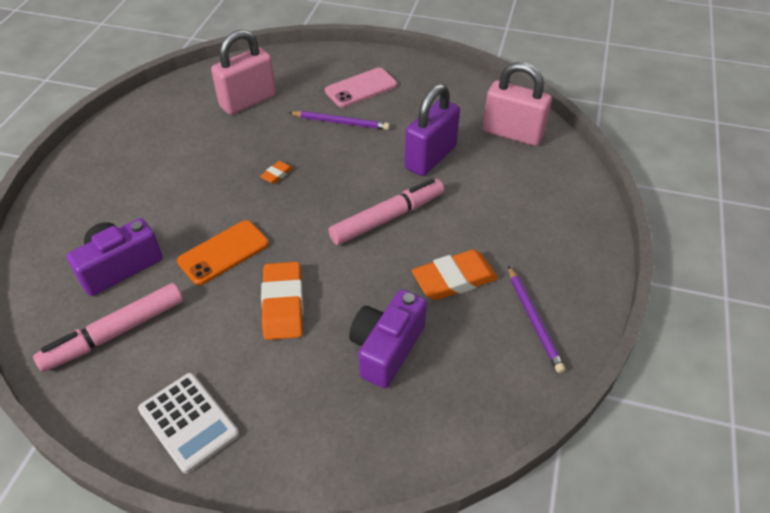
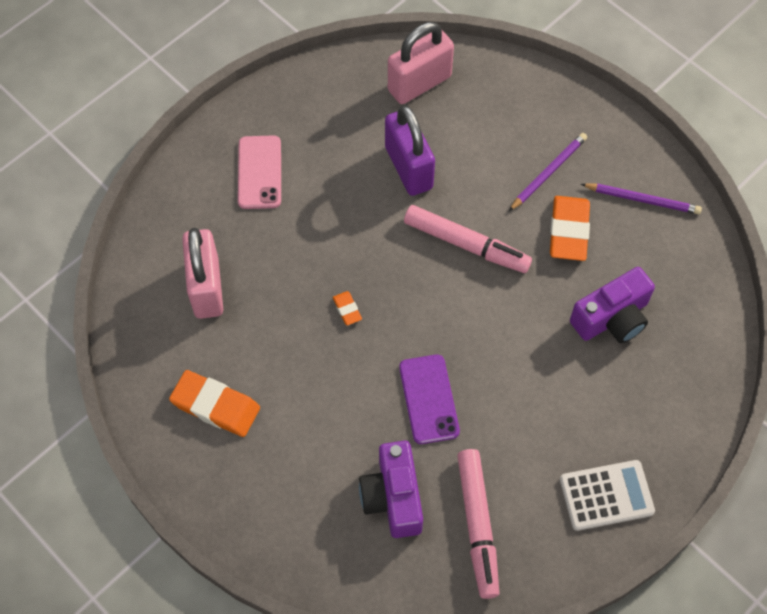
camera: 60 degrees left, 15 degrees up
(223, 252) = (429, 399): orange phone -> purple phone
(283, 304) = (521, 375): orange eraser -> orange eraser (215, 406)
(341, 122) = (304, 217): purple pencil -> purple pencil (548, 172)
(386, 348) = (612, 318): purple camera -> purple camera turned 90 degrees counterclockwise
(387, 218) = (466, 244): pink marker -> pink marker turned 120 degrees clockwise

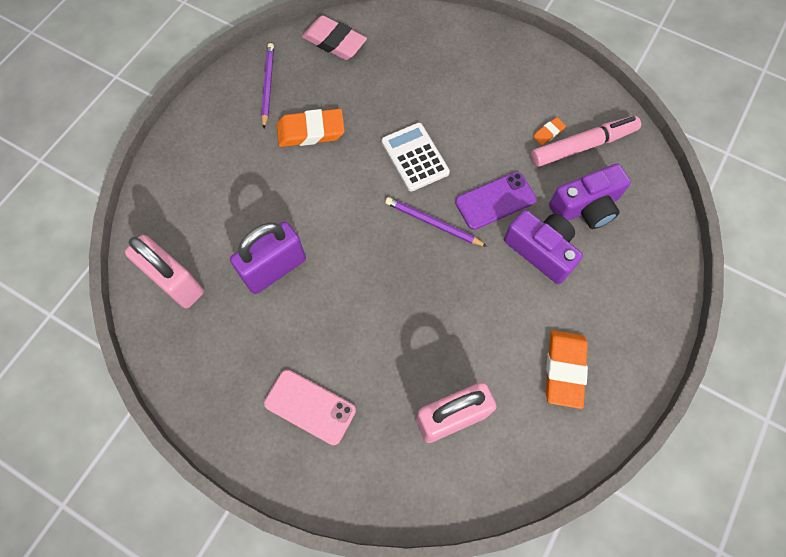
camera: 105 degrees left, 5 degrees up
(259, 172) = (310, 407): pink phone -> pink phone turned 45 degrees clockwise
(347, 309) = (435, 284): orange eraser -> orange eraser (548, 133)
(466, 244) = (343, 204): pink marker -> none
(548, 172) = (255, 156): purple pencil -> purple pencil (433, 223)
(606, 495) = (526, 71): white calculator -> white calculator (415, 157)
(612, 318) = (382, 89): purple camera -> purple camera (541, 251)
(696, 281) = (334, 42): none -> pink eraser

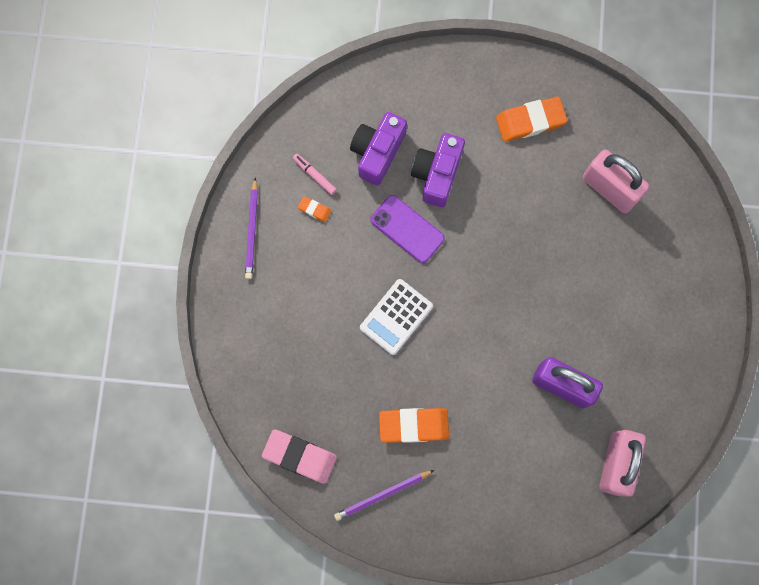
camera: 115 degrees left, 10 degrees up
(310, 407) = (657, 297): pink phone -> none
(311, 131) = (414, 425): orange eraser -> orange eraser turned 60 degrees counterclockwise
(334, 42) = (299, 456): pink eraser -> pink eraser turned 75 degrees counterclockwise
(433, 223) = (454, 272): purple pencil -> purple pencil (252, 230)
(583, 145) = (314, 175): pink marker -> pink marker, size x0.49
(586, 207) = (377, 152): purple camera -> purple camera turned 105 degrees counterclockwise

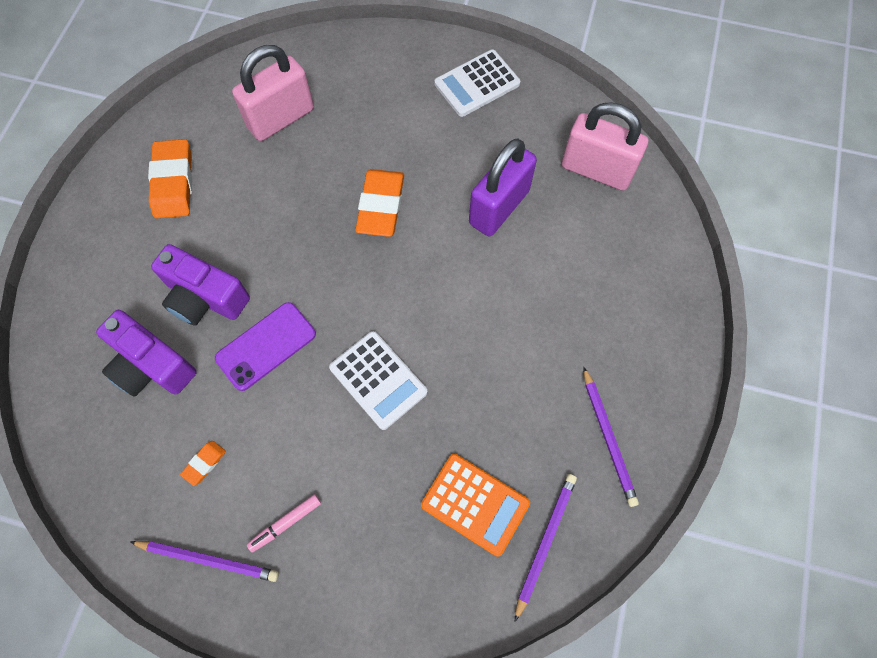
camera: 80 degrees left, 10 degrees down
(299, 456) = (545, 542): pink eraser -> purple pencil
(314, 175) = (156, 455): pink marker -> pink marker (286, 523)
(317, 403) = (475, 504): none -> orange calculator
(414, 425) = (523, 382): orange eraser -> orange eraser (380, 206)
(683, 347) = (477, 84): none -> white calculator

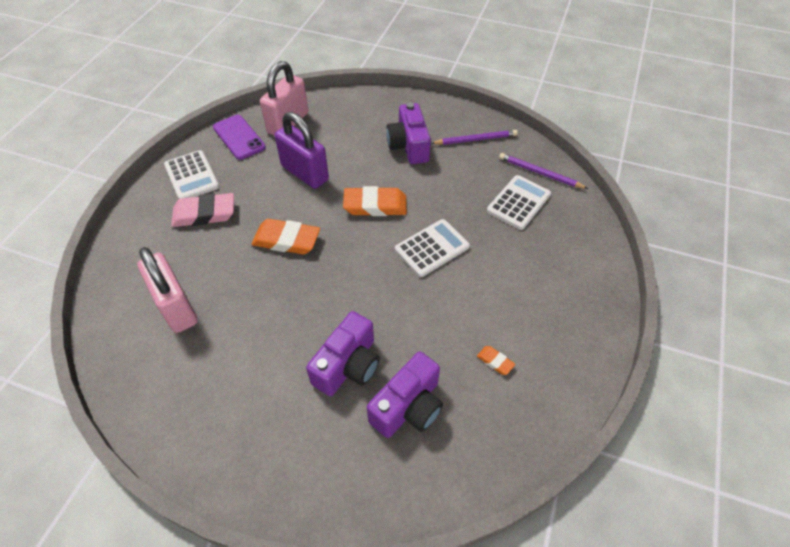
camera: 85 degrees left, 15 degrees down
(173, 182) = (219, 397): orange eraser -> orange eraser (375, 205)
(208, 559) = (568, 356): purple pencil -> none
(266, 346) = (398, 319): purple phone -> purple phone (239, 137)
(286, 523) = (538, 306): pink marker -> none
(416, 112) = (204, 214): none -> pink eraser
(475, 504) = (518, 203): orange calculator -> white calculator
(576, 337) = (409, 146): none -> purple camera

